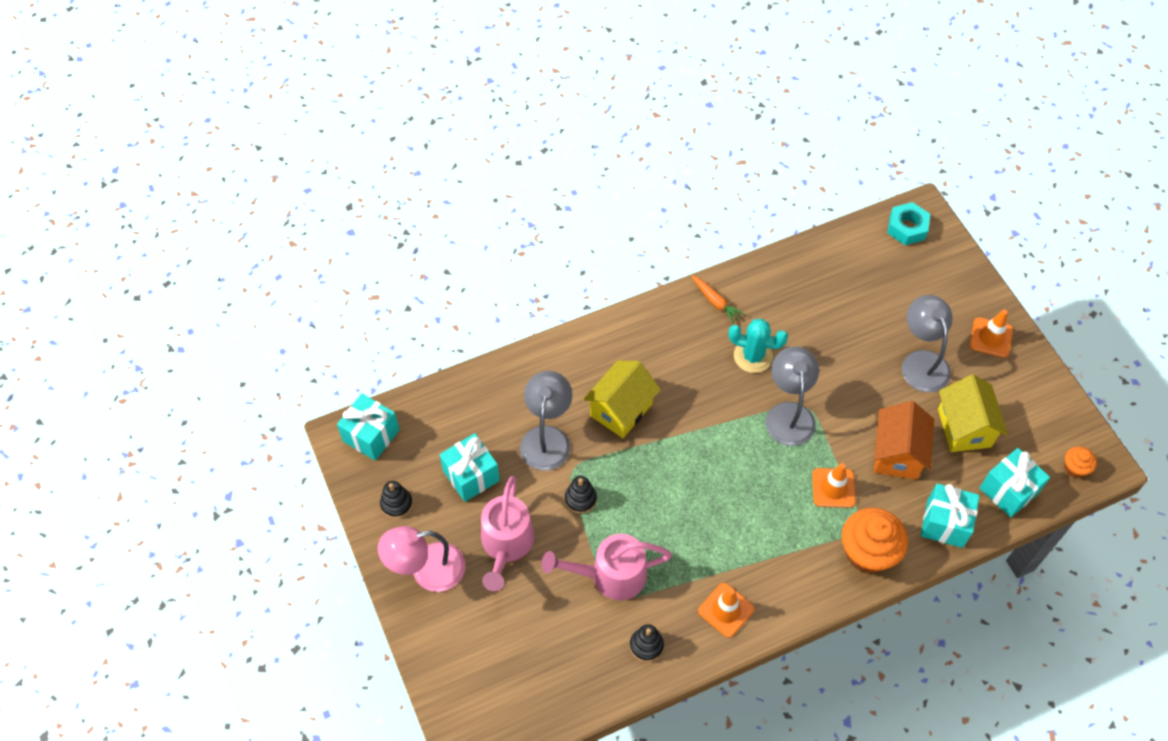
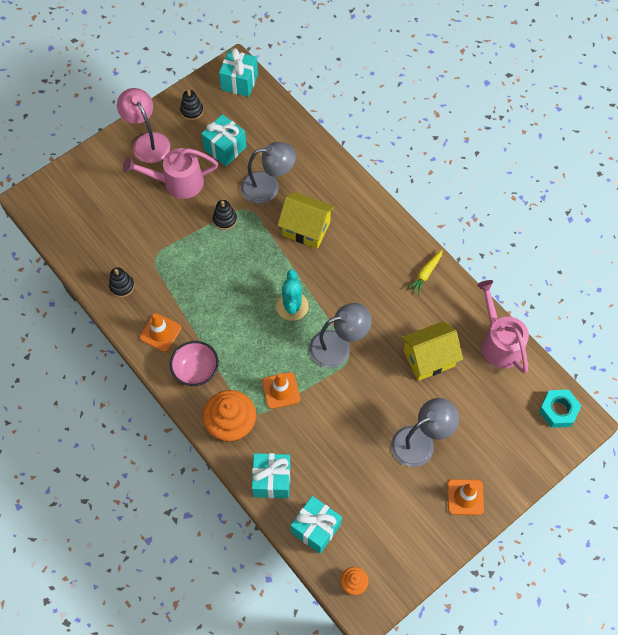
camera: 75 degrees right, 5 degrees up
(610, 575) = (170, 252): pink watering can -> pink watering can (499, 342)
(715, 302) = (426, 274): orange carrot -> yellow carrot
(753, 356) = (383, 311): turquoise cactus -> turquoise cactus (292, 306)
(789, 578) = (196, 371): none -> pink bowl
(897, 454) = (325, 434): orange house -> none
(964, 428) = (366, 485): yellow house -> yellow house (429, 358)

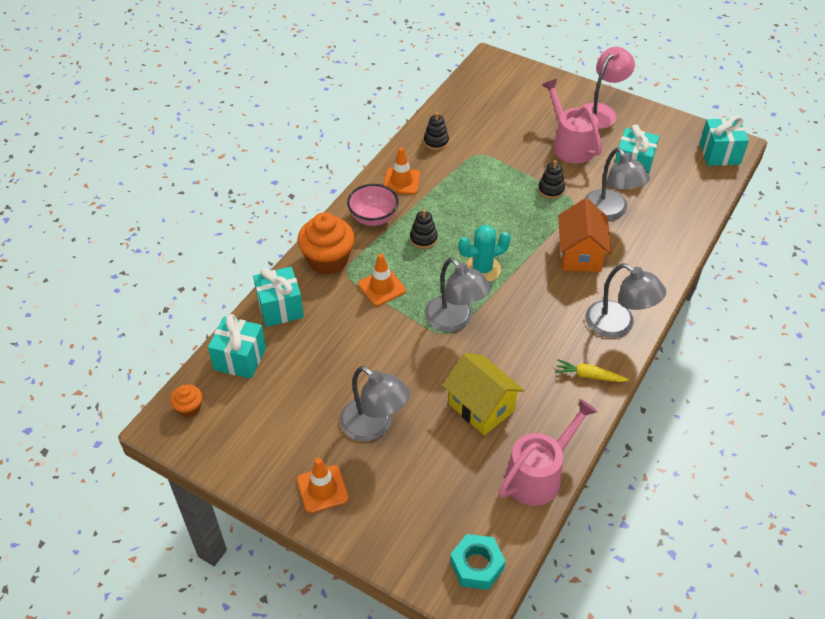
camera: 70 degrees right, 15 degrees down
(192, 111) = (658, 130): black stacking toy -> black stacking toy (423, 239)
(306, 229) = (580, 255): yellow house -> orange house
(386, 234) = (618, 325): none -> grey lamp

